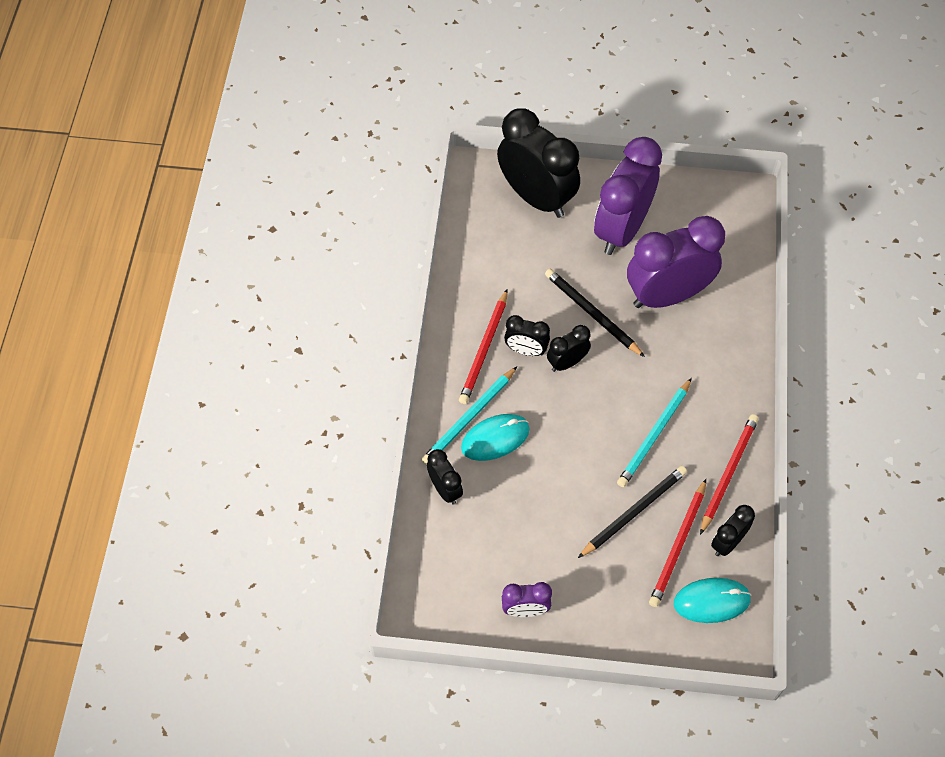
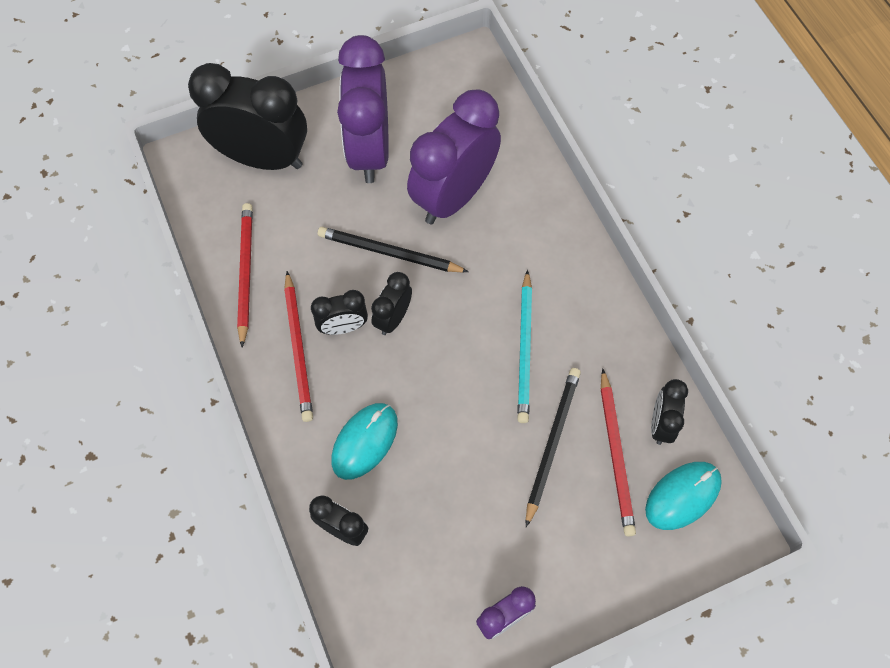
camera: 30 degrees left, 5 degrees up
(469, 418) = (324, 433): turquoise pencil -> none
(728, 473) = (619, 350): red pencil -> red pencil (245, 273)

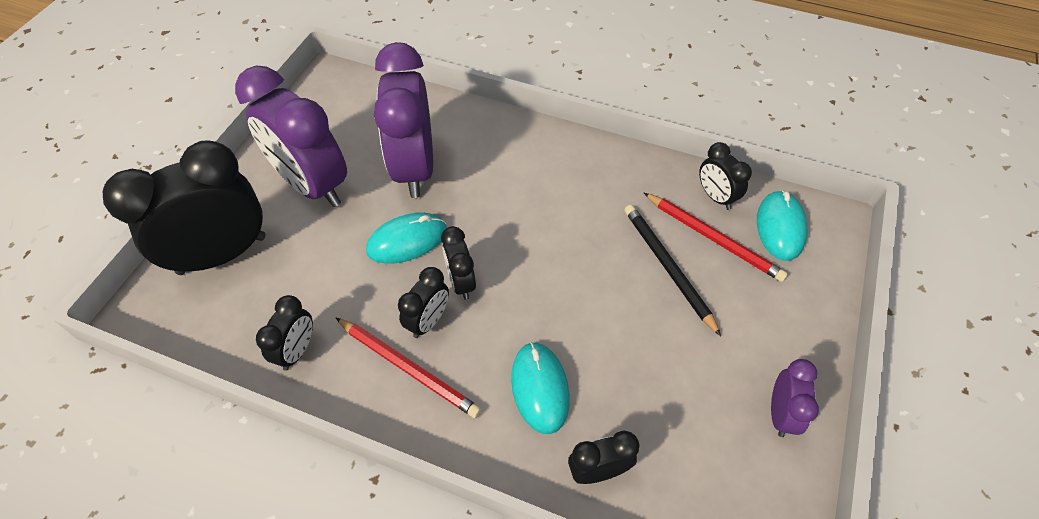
camera: 45 degrees left, 10 degrees down
(245, 273) = (297, 350): red pencil -> black clock
(389, 253) = (407, 240): black pencil -> turquoise mouse
(525, 349) = (579, 224): turquoise pencil -> none

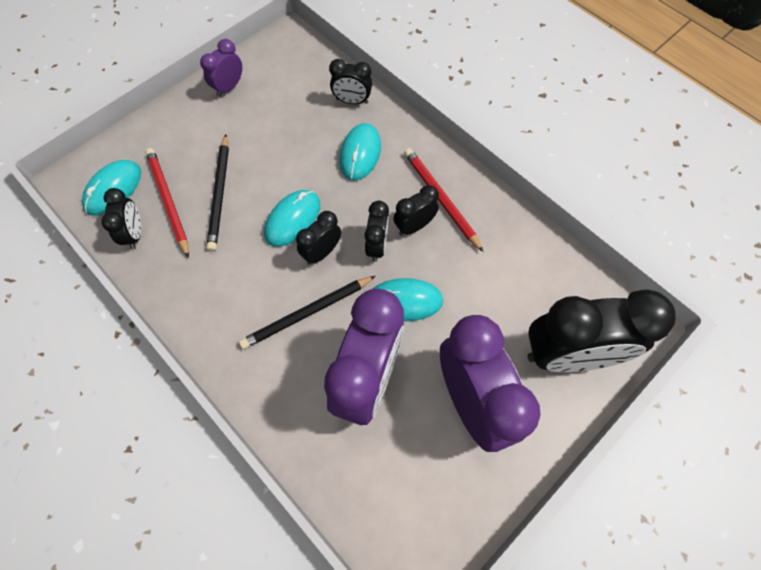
camera: 155 degrees left, 10 degrees up
(297, 350) = (517, 242): black clock -> black clock (321, 252)
(498, 195) = (307, 313): none -> black pencil
(569, 273) = (293, 219): none -> turquoise mouse

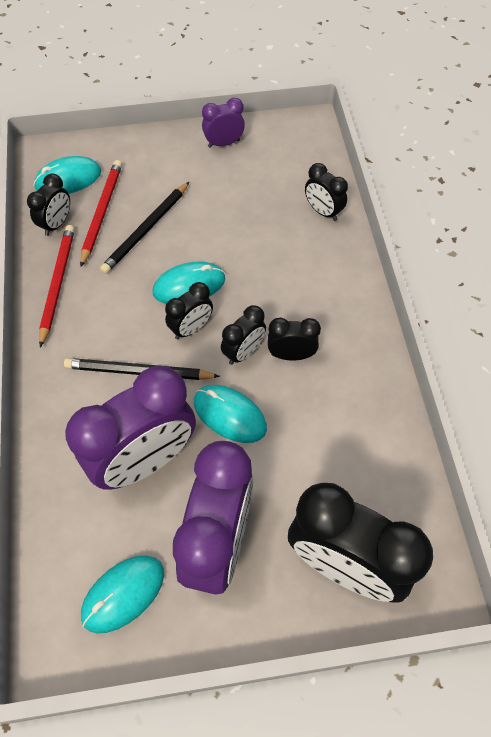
camera: 35 degrees right, 5 degrees down
(321, 252) = (191, 328): black clock -> black clock turned 150 degrees clockwise
(360, 153) = (293, 262): turquoise mouse -> turquoise mouse (123, 594)
(440, 199) = (335, 345): red pencil -> red pencil (57, 284)

